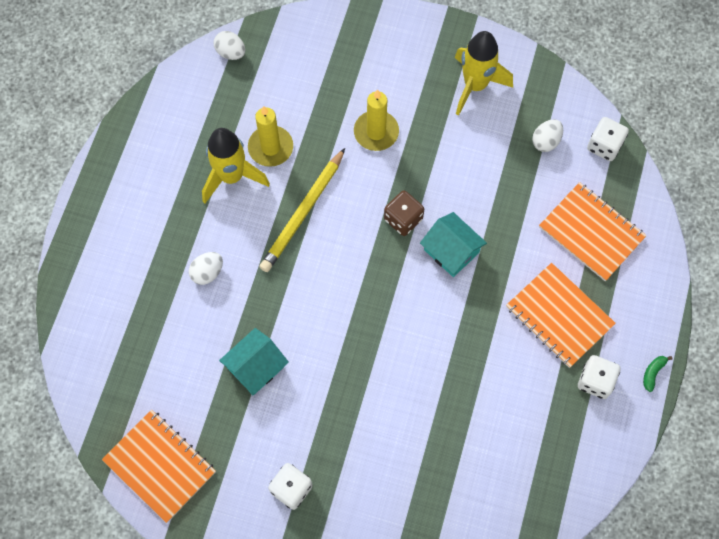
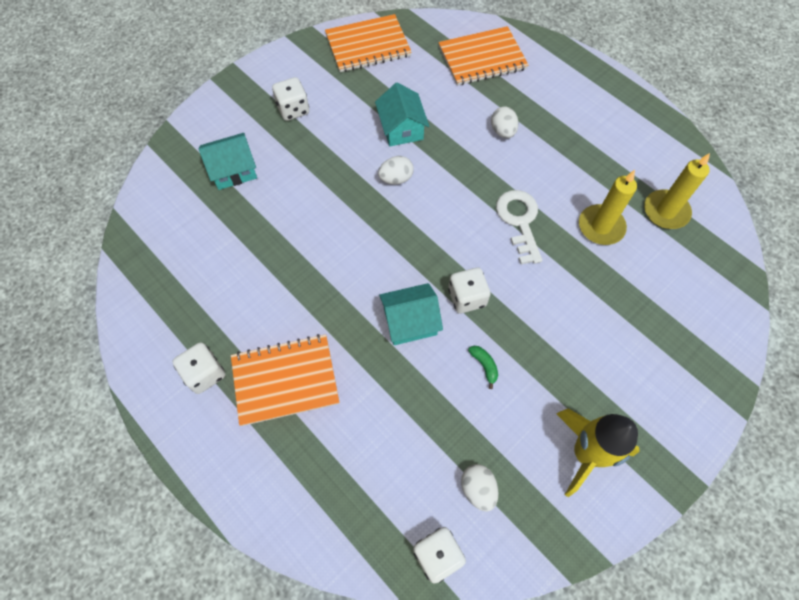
camera: 120 degrees right, 5 degrees down
(231, 52) = (725, 241): white egg -> white egg (396, 179)
(231, 176) = (585, 185): yellow rocket -> none
(303, 213) = (519, 221): yellow pencil -> white key
(376, 132) = (574, 323): yellow candle -> yellow candle (665, 211)
(398, 497) = (233, 170): none -> turquoise house
(403, 219) = (467, 297): brown dice -> white dice
(591, 232) = (347, 469): orange notebook -> orange notebook (482, 58)
(653, 373) = (171, 433): green banana -> green banana (484, 365)

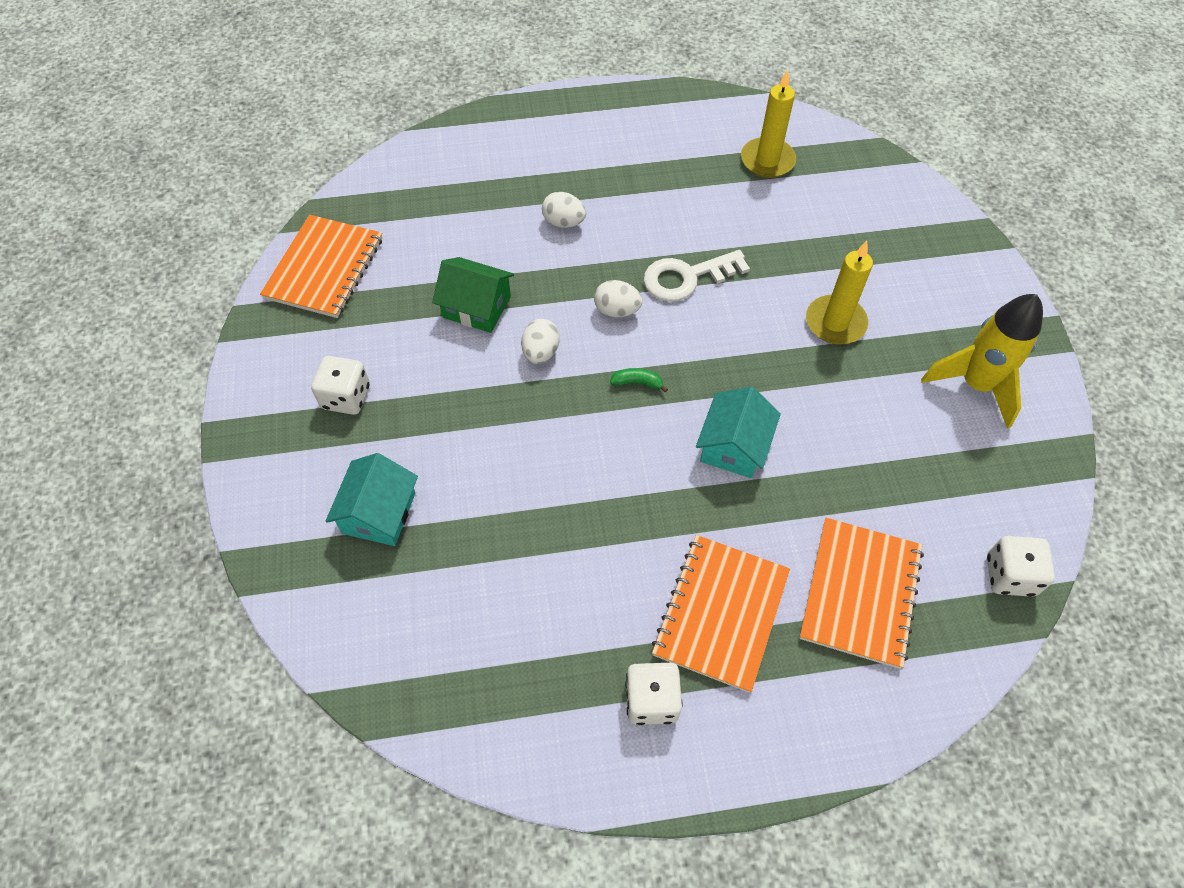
camera: 55 degrees left, 5 degrees down
(401, 128) = (476, 307): turquoise house -> green house
(467, 297) = (742, 378): white dice -> none
(478, 489) = (961, 497): white egg -> white egg (617, 310)
(482, 58) = (450, 179): orange notebook -> orange notebook (860, 593)
(484, 365) = (831, 410): green banana -> green banana (637, 383)
(519, 221) = (686, 277): white key -> white key turned 45 degrees counterclockwise
(601, 226) = (745, 218): yellow candle -> yellow candle (835, 322)

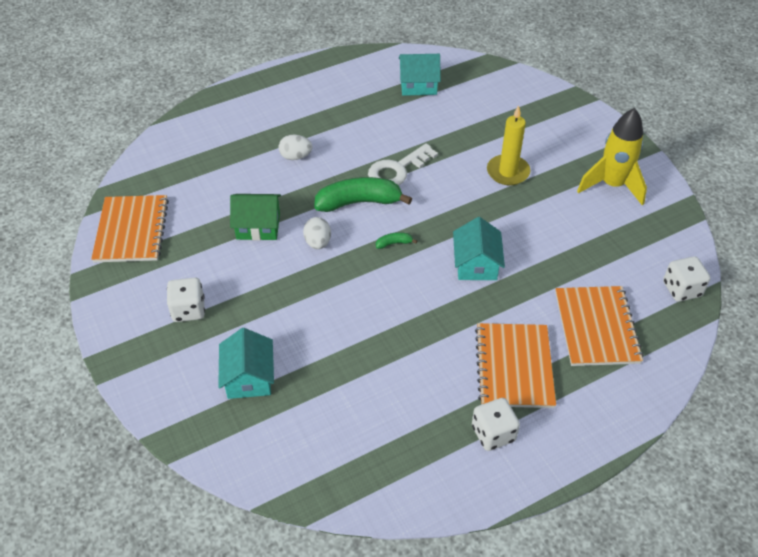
camera: 20 degrees left, 10 degrees down
(617, 310) = (359, 202): white egg -> green banana
(767, 160) = (418, 85): yellow candle -> turquoise house

